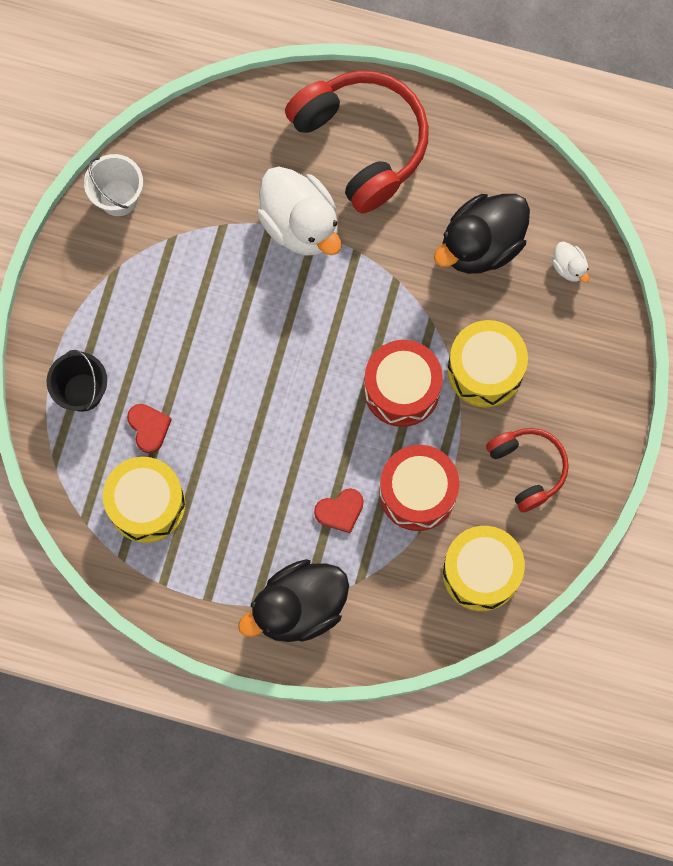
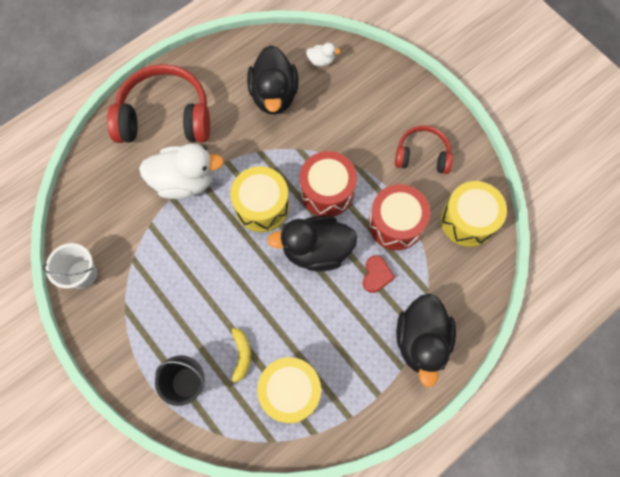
camera: 55 degrees left, 5 degrees down
(148, 428) = (241, 356): red heart -> yellow banana
(322, 425) = (316, 250): none -> black duck
(485, 370) = (348, 140): yellow drum -> yellow drum (262, 206)

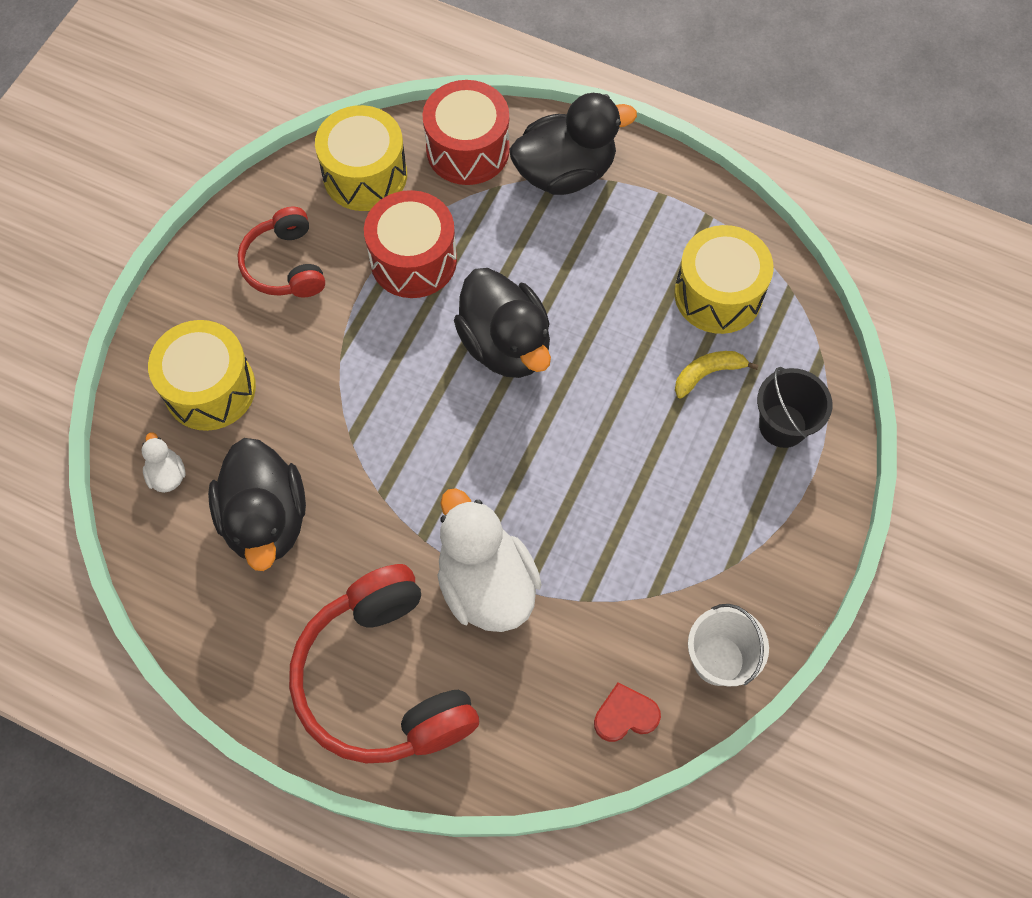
camera: 115 degrees left, 5 degrees down
(262, 206) = (473, 448): yellow drum -> yellow drum (210, 389)
(274, 95) = (266, 519): black duck -> black duck turned 105 degrees clockwise
(327, 191) = (405, 368): red drum -> red drum (468, 150)
(376, 275) = (503, 255): red heart -> red heart (625, 715)

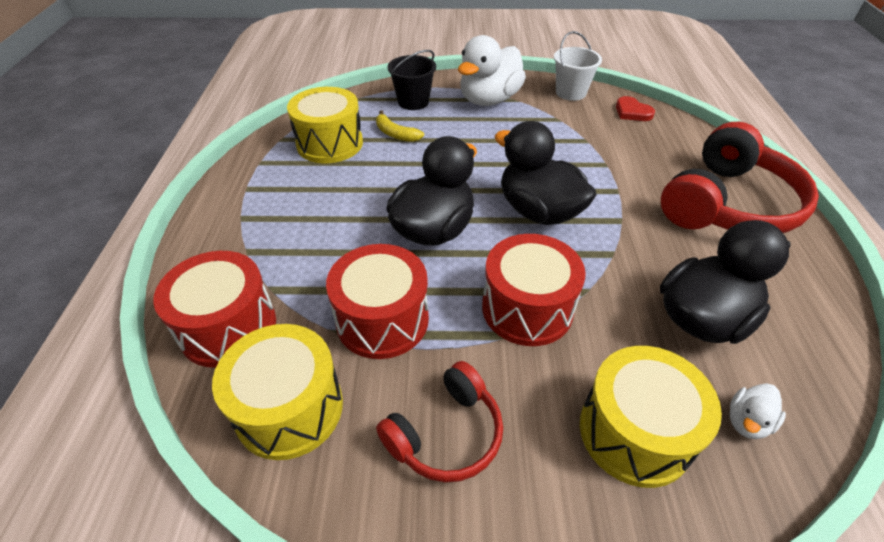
camera: 115 degrees left, 20 degrees down
(361, 377) = (527, 308): none -> red drum
(486, 584) = (619, 181): white duck -> white duck (489, 100)
(565, 172) = (239, 248): black duck -> black duck (538, 211)

